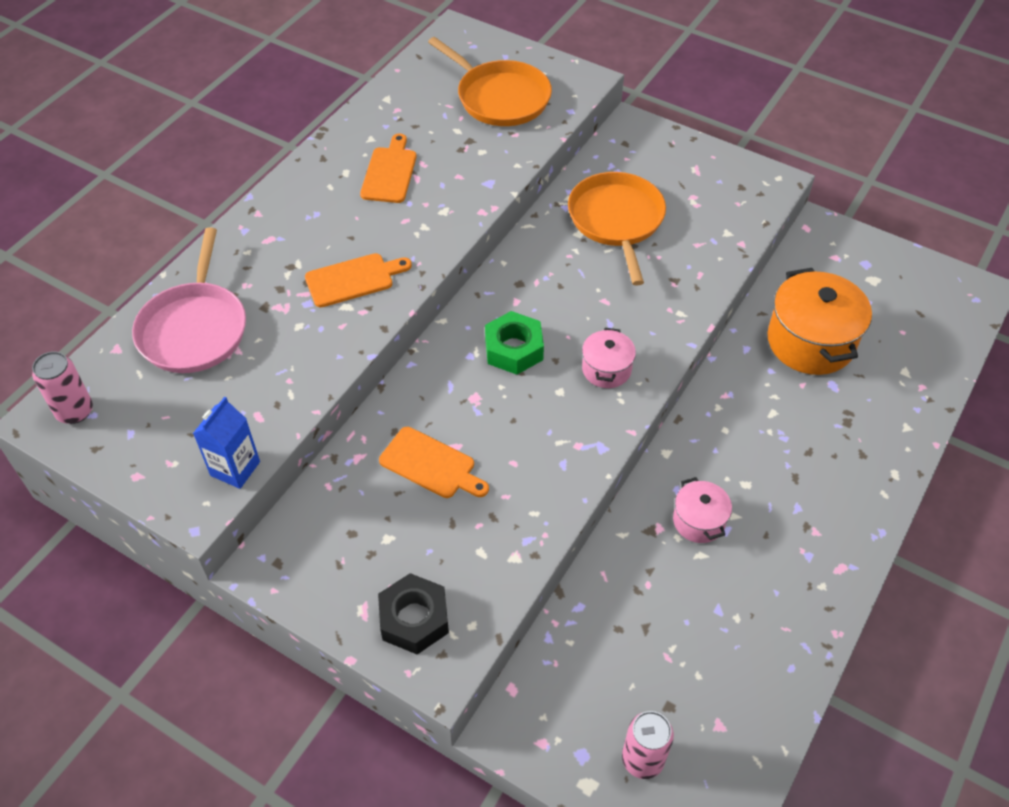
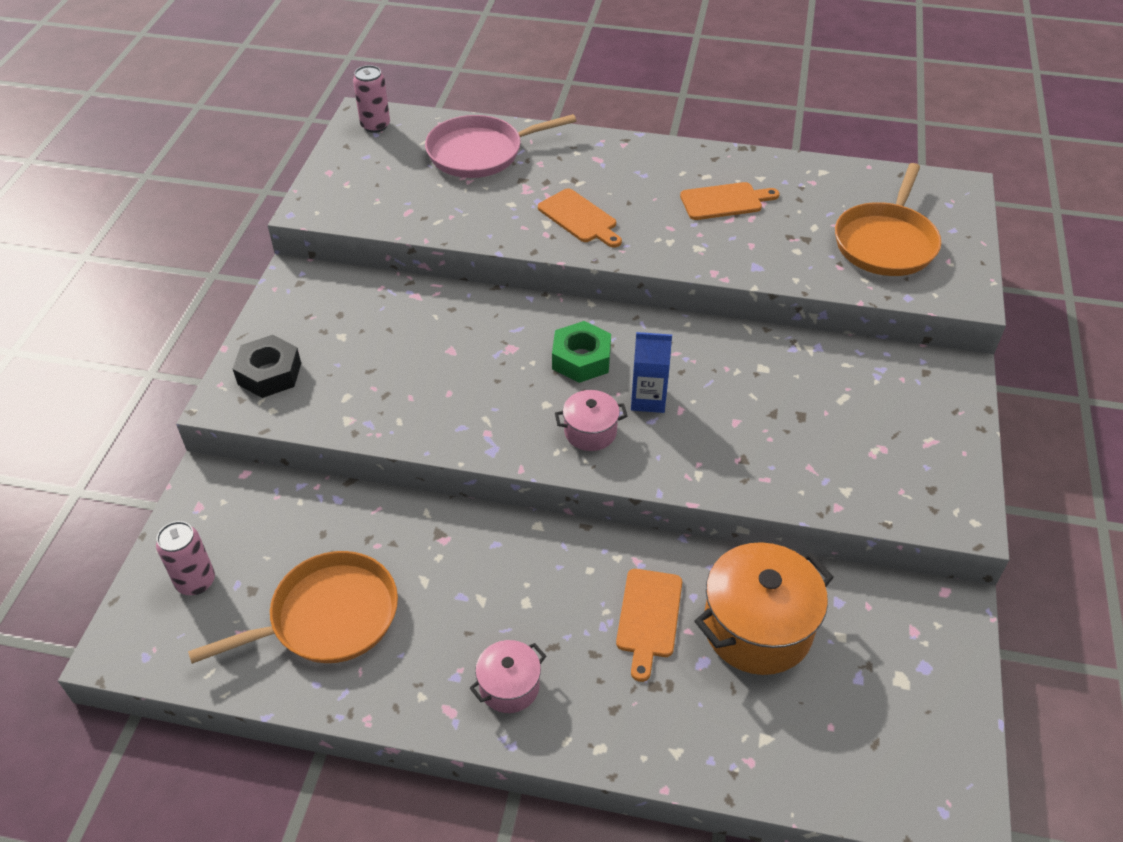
camera: 70 degrees right, 5 degrees down
(235, 468) = (353, 216): blue carton -> blue carton (648, 399)
(431, 465) = (425, 341): orange cutting board -> orange cutting board (648, 617)
(616, 220) = (801, 392): orange pan -> orange pan (328, 617)
(698, 521) = (464, 570): pink pot -> pink pot (509, 686)

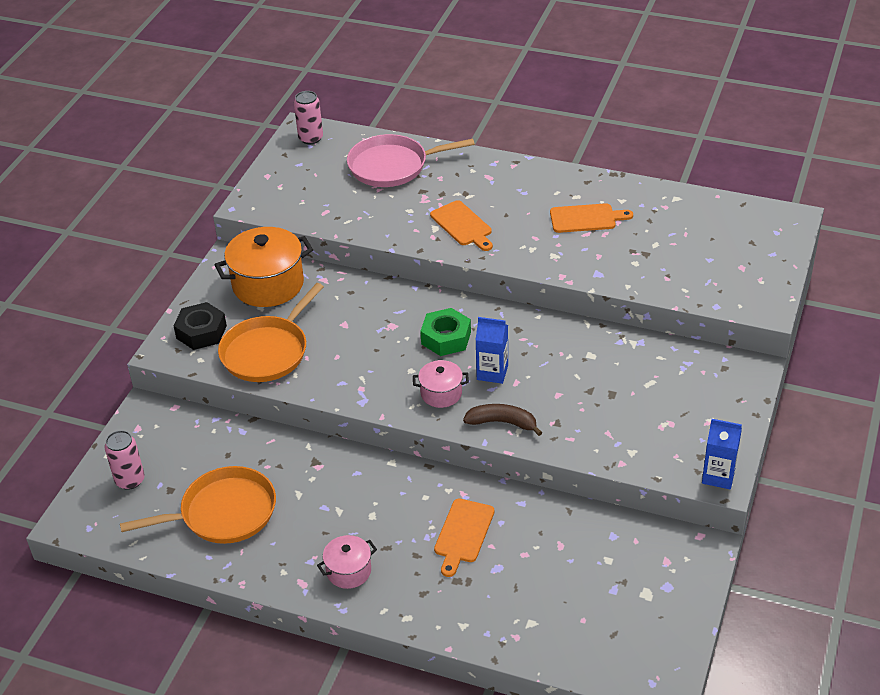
camera: 10 degrees right, 5 degrees down
(675, 465) = (502, 422): none -> brown banana
(757, 628) = (545, 548): orange pot -> orange pot (268, 284)
(886, 243) = (711, 261): orange pan -> orange pan (267, 351)
(961, 514) = (718, 476): none -> blue carton

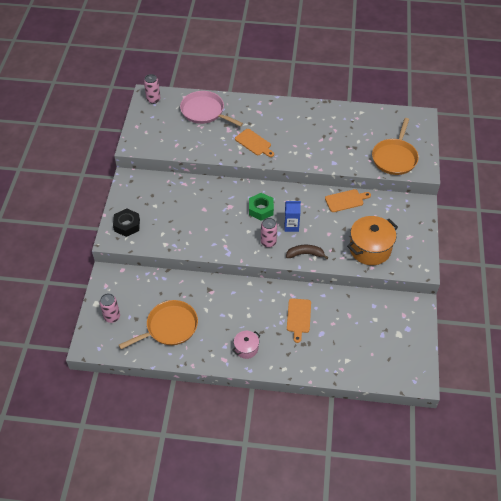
camera: 15 degrees left, 10 degrees up
(267, 351) = (167, 232): orange pan -> orange pan (394, 158)
(268, 284) = (154, 191): orange pot -> orange pot (370, 249)
(392, 166) = (204, 111): pink pan -> pink pan turned 60 degrees clockwise
(441, 393) = (268, 242): pink pot -> pink can
(586, 218) = (318, 130): orange cutting board -> orange cutting board (346, 200)
(718, 476) = (421, 267): blue carton -> none

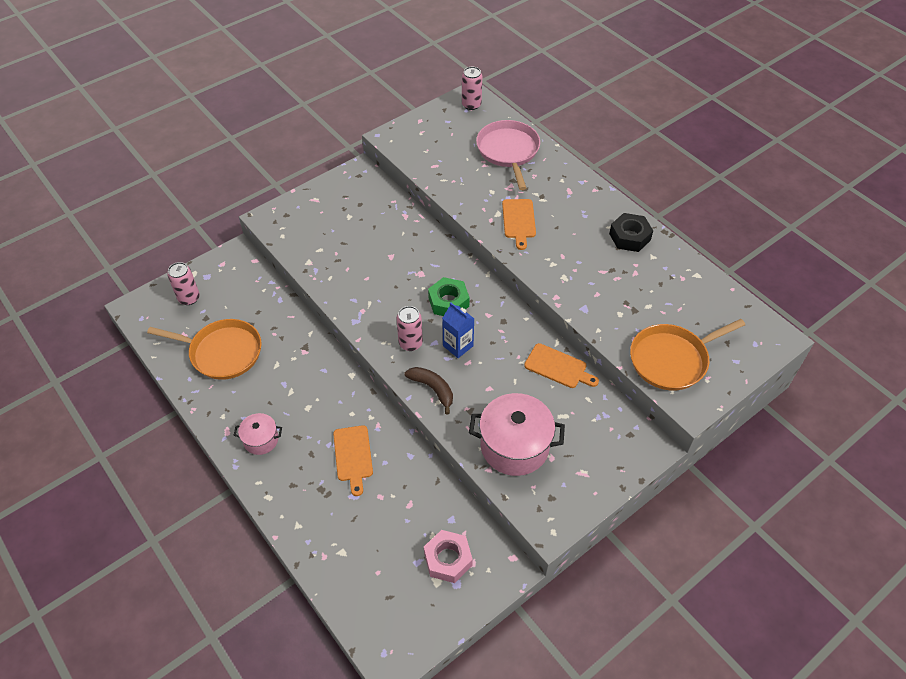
camera: 45 degrees right, 0 degrees up
(127, 225) = (299, 216): black nut -> black nut (629, 237)
(298, 317) = (353, 456): orange cutting board -> orange cutting board turned 60 degrees counterclockwise
(370, 249) = (514, 446): orange pot -> pink pot
(392, 322) = (448, 559): none -> pink nut

